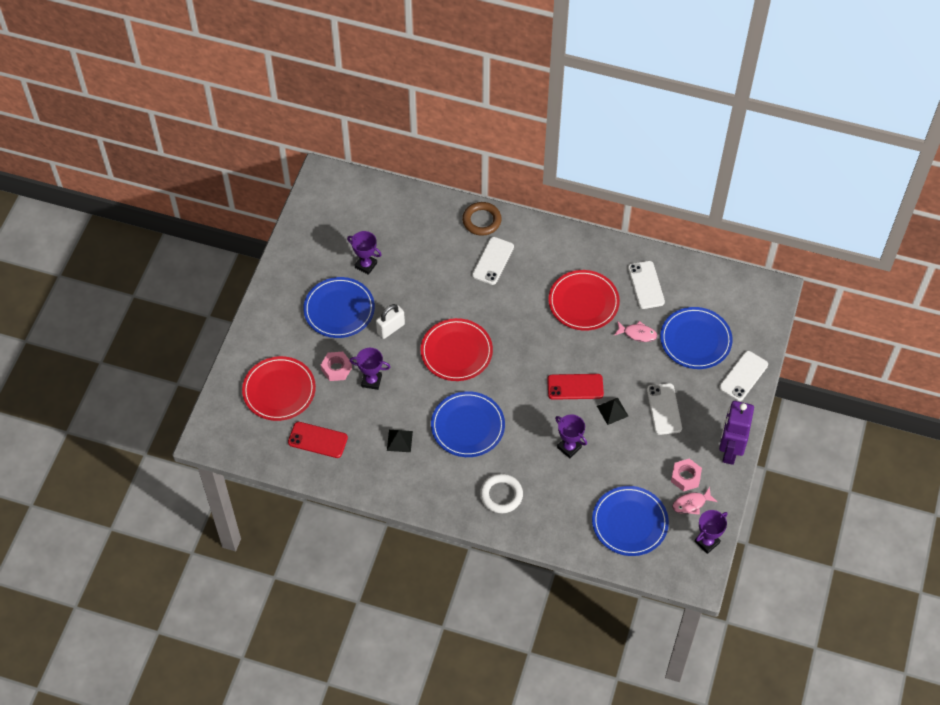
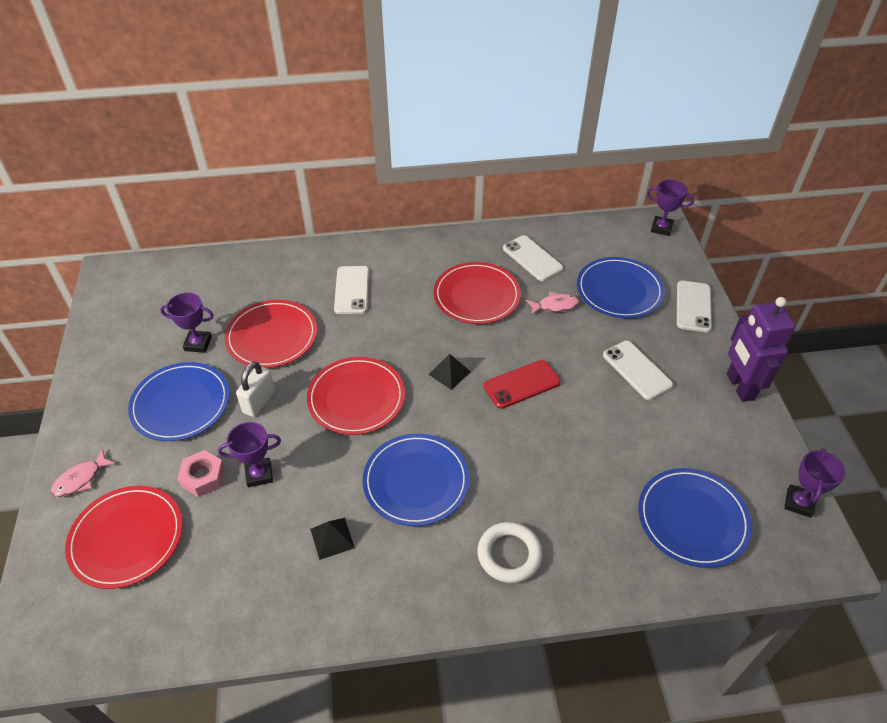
camera: 25 degrees left, 10 degrees down
(317, 440) = (210, 587): red phone -> none
(419, 279) = (272, 336): none -> red plate
(481, 220) = (319, 257): brown ring -> none
(569, 447) = (558, 456): purple trophy -> purple trophy (661, 228)
(612, 411) = (581, 394): black pyramid -> black pyramid (449, 373)
(685, 477) = (715, 435): pink nut -> none
(691, 504) = (745, 464): pink fish -> pink fish (81, 479)

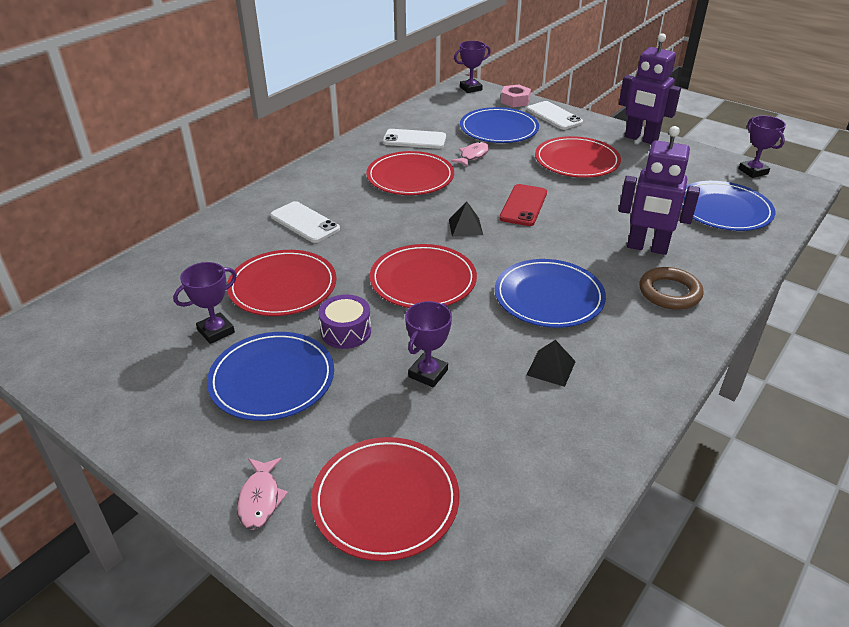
camera: 45 degrees left, 10 degrees down
(203, 477) = (383, 409): pink nut -> pink nut (515, 101)
(259, 402) = (346, 331): white padlock -> purple drum
(509, 554) = (669, 292): white ring -> brown ring
(558, 500) = (647, 248): none -> purple robot
(637, 370) = (576, 161): white phone -> red plate

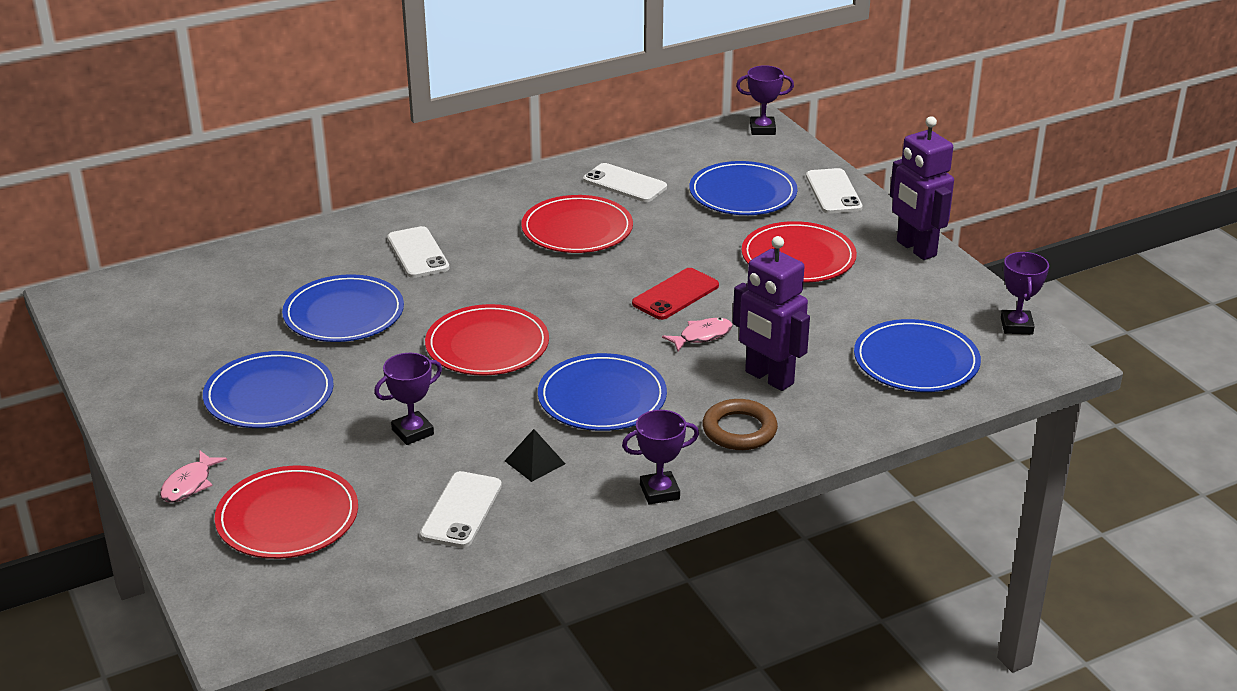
camera: 25 degrees right, 5 degrees down
(216, 331) = (251, 339): purple trophy -> purple trophy (659, 492)
(283, 286) = (344, 314): red plate -> blue plate
(346, 331) = (369, 373): purple drum -> none
(465, 227) = (585, 302): black pyramid -> none
(473, 156) = (675, 220): pink fish -> pink fish (702, 336)
(515, 101) = (804, 159): pink nut -> none
(533, 434) = (461, 510): none -> white phone

